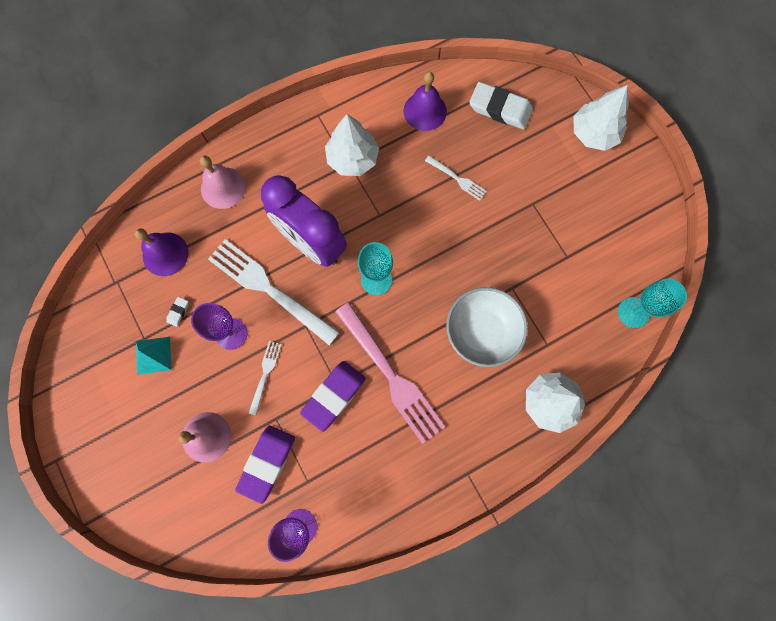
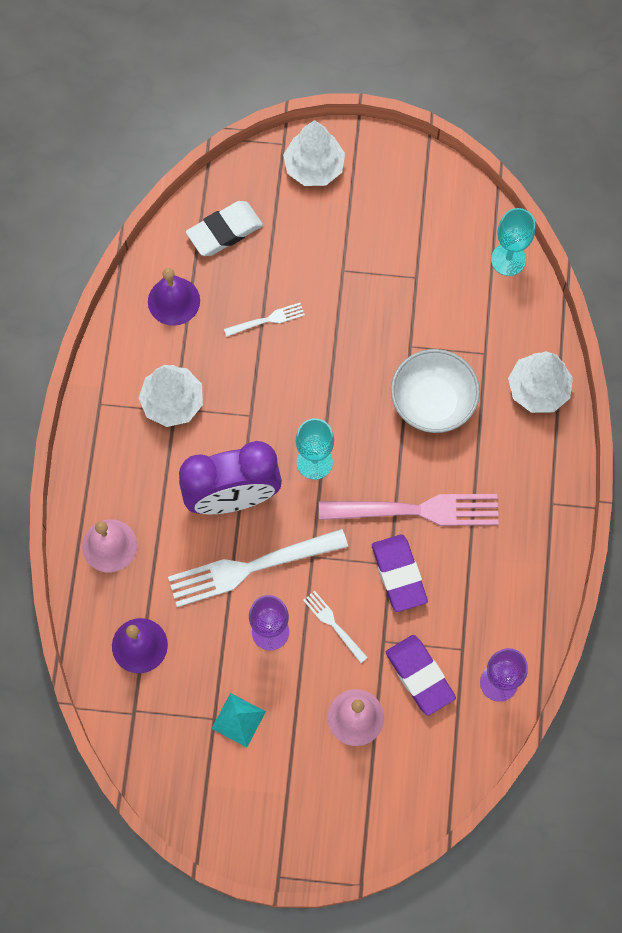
camera: 55 degrees left, 5 degrees down
(178, 312) = (211, 669): white eraser -> none

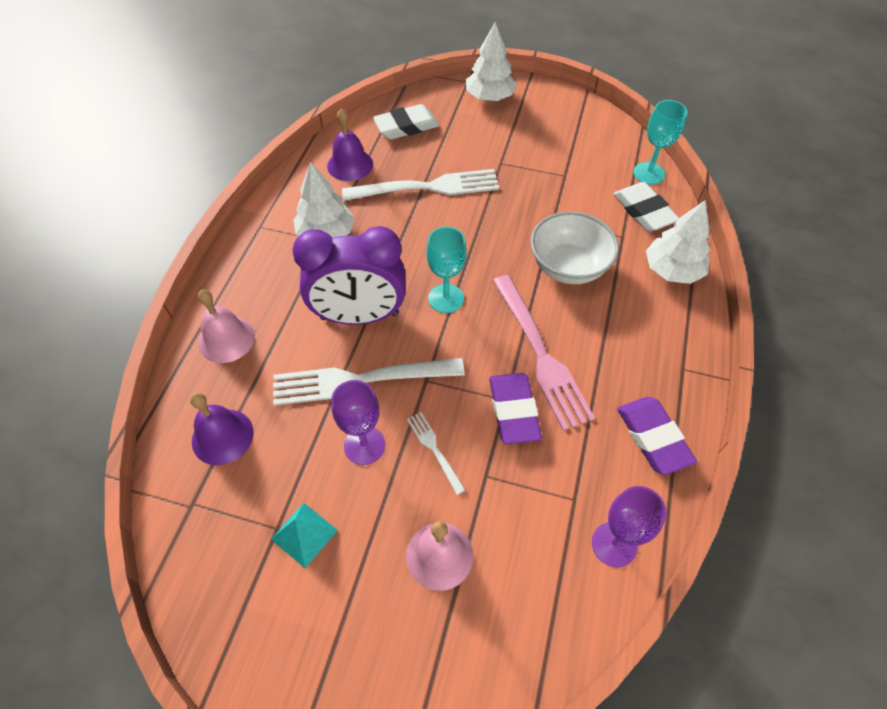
camera: 10 degrees right, 15 degrees down
(267, 320) = (427, 187): white fork -> white fork, size x2.12
(416, 510) = (540, 354): pink fork -> pink fork turned 60 degrees clockwise
(420, 676) = (522, 521): purple eraser -> purple eraser (653, 437)
(505, 315) = (644, 211): none -> white eraser

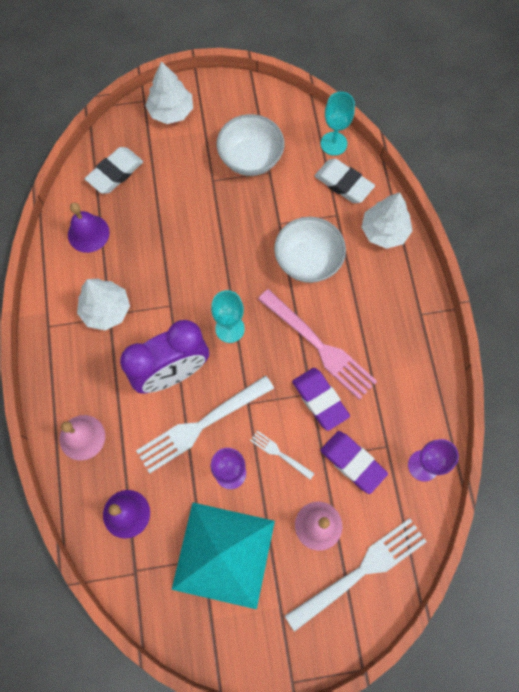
camera: 25 degrees left, 15 degrees up
(304, 534) = (223, 554): turquoise pyramid -> turquoise pyramid, size x2.50
(427, 187) = (164, 230): white fork -> white fork (360, 571)
(551, 158) = (250, 158): none -> white bowl
(653, 437) = (420, 377): purple eraser -> purple eraser (352, 462)

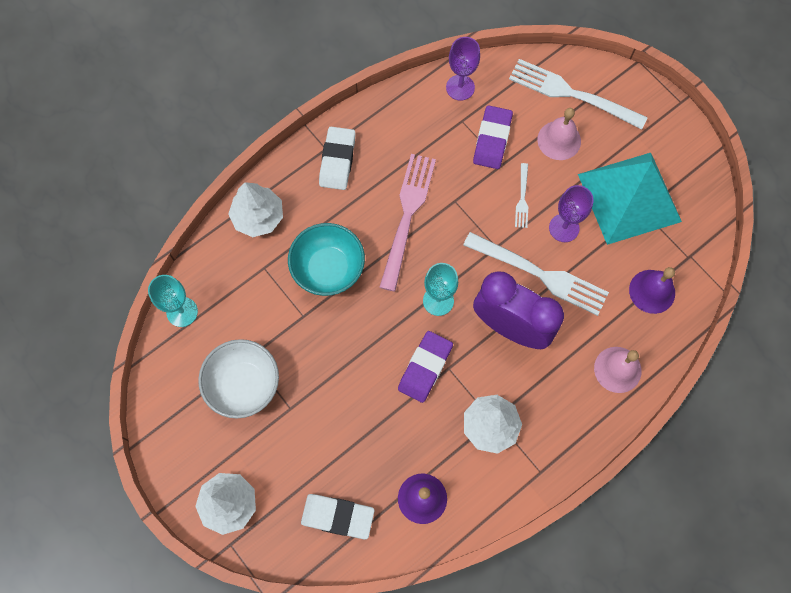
camera: 120 degrees left, 0 degrees up
(308, 260) = (328, 269): white bowl -> turquoise bowl
(320, 399) = (455, 191): purple eraser -> purple eraser (425, 367)
(343, 183) = (224, 279): white eraser -> white eraser (337, 160)

